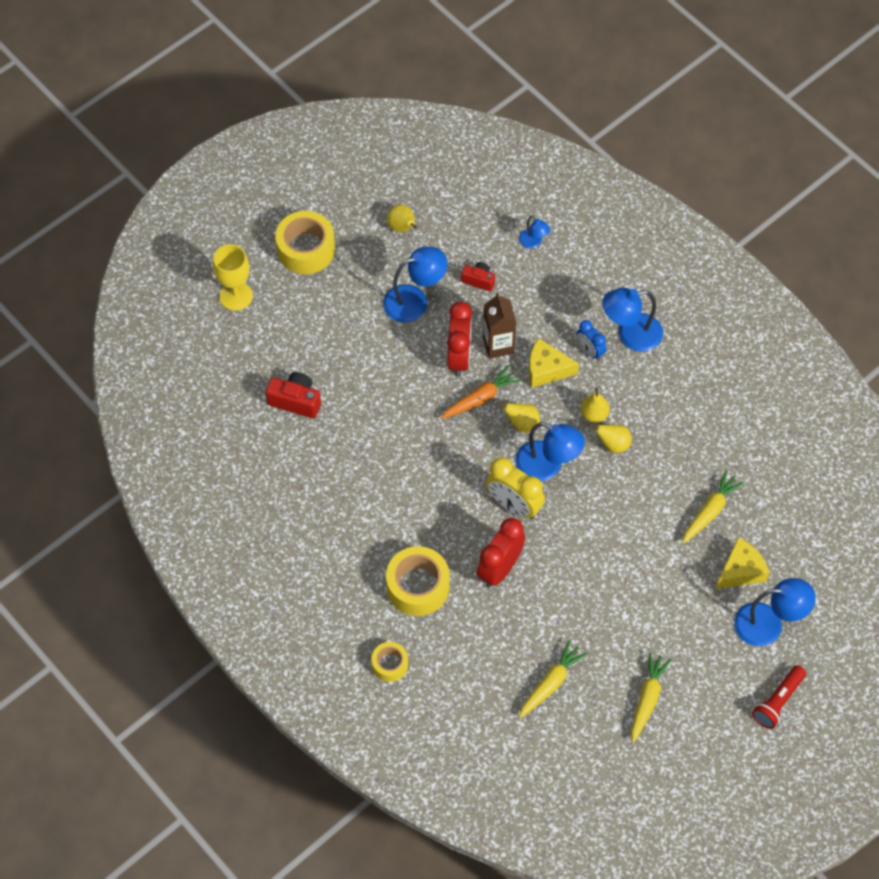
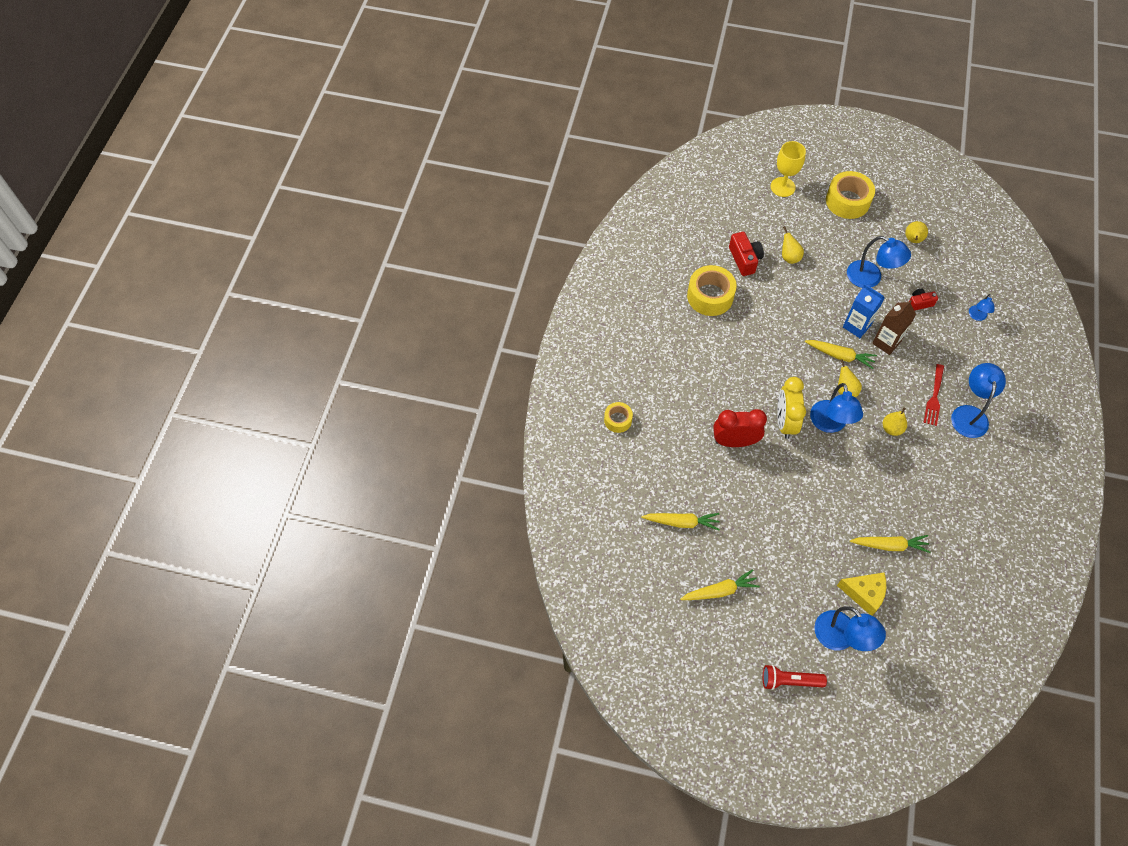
camera: 55 degrees right, 0 degrees up
(418, 586) = (682, 402): yellow tape -> yellow tape (710, 296)
(459, 357) = (856, 326): red clock -> blue carton
(479, 280) = (919, 303): red camera -> red camera turned 90 degrees counterclockwise
(480, 398) = (840, 356): orange carrot -> yellow carrot
(546, 369) = (896, 380): yellow cheese -> none
(590, 351) = (934, 397): blue clock -> red fork
(613, 444) = (881, 453): yellow pear -> yellow pear (789, 257)
(630, 334) = (969, 414): blue lamp -> blue lamp turned 60 degrees clockwise

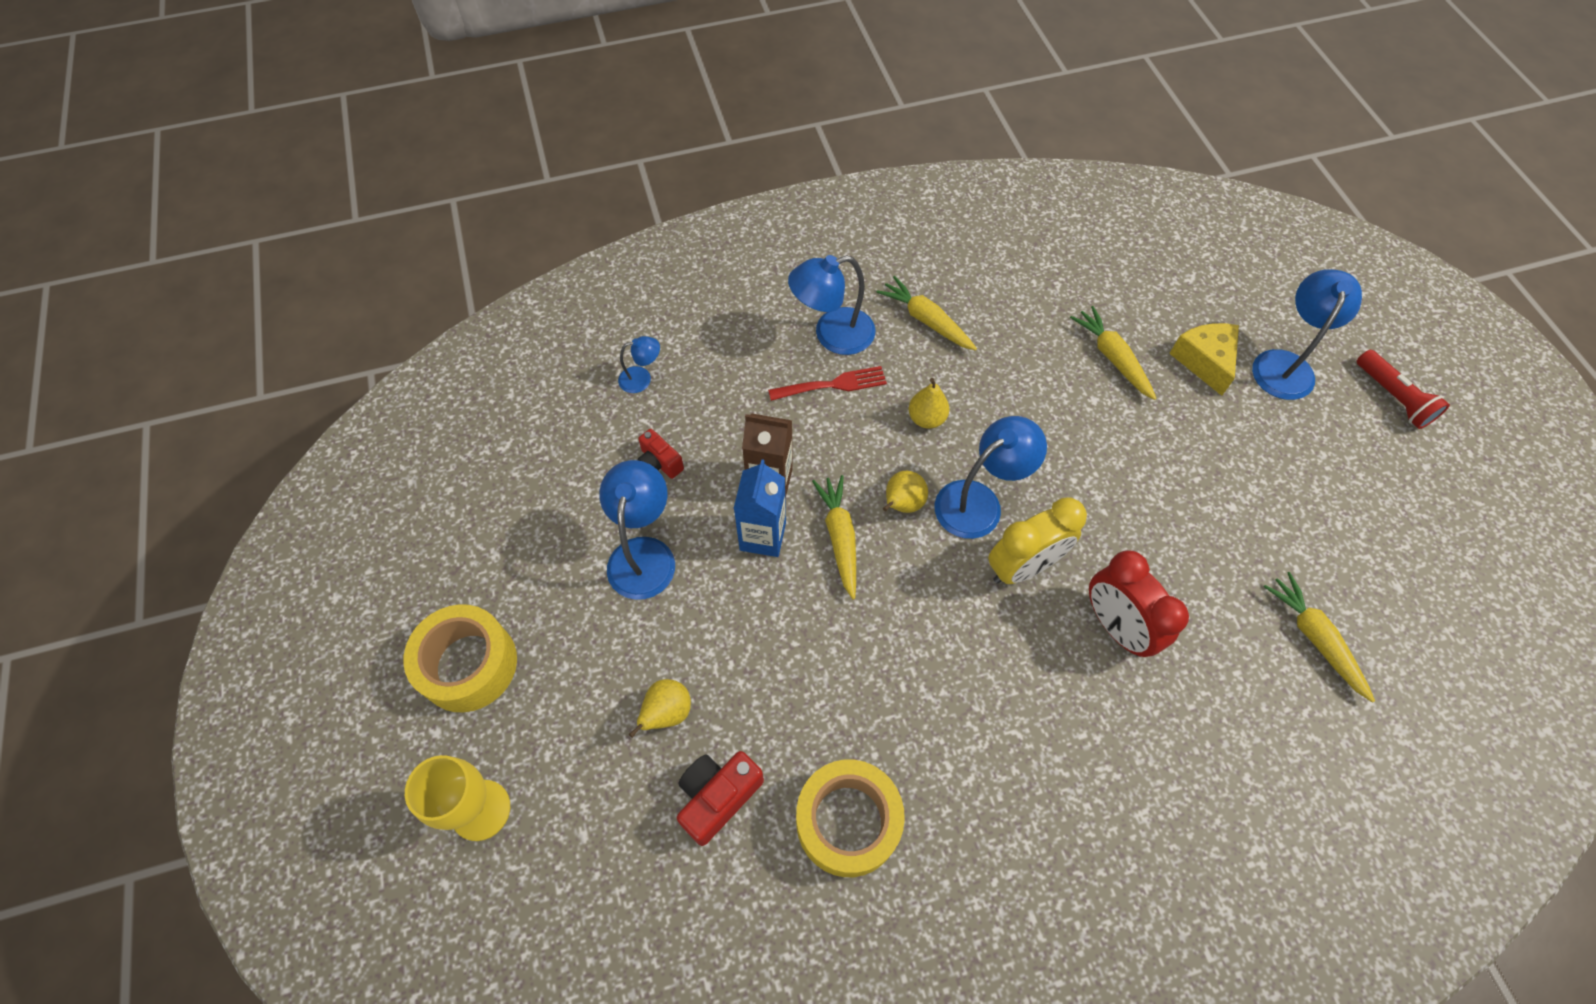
camera: 120 degrees left, 0 degrees up
(618, 420) = (1232, 853): yellow tape -> none
(720, 591) = (1363, 532): yellow carrot -> yellow carrot (926, 320)
(913, 240) = (520, 519): yellow pear -> none

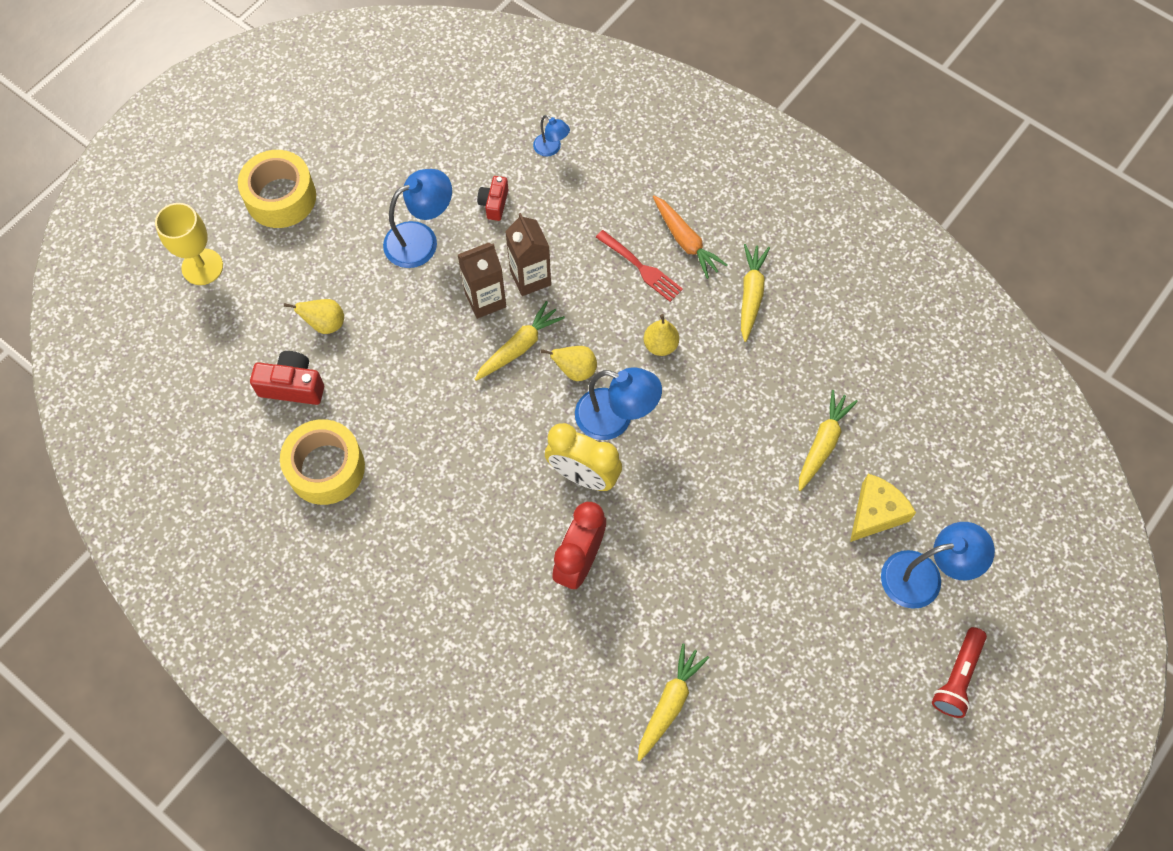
camera: 55 degrees right, 5 degrees up
(763, 536) = (485, 300): blue carton -> brown carton
(832, 335) = (685, 241): blue lamp -> orange carrot

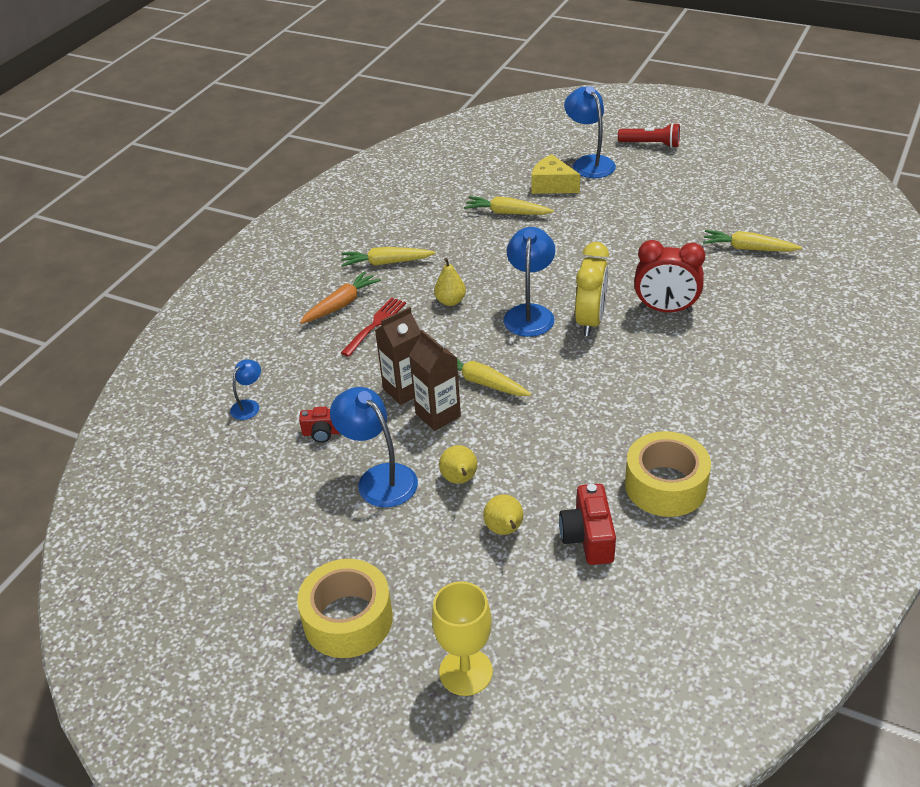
camera: 100 degrees left, 25 degrees down
(575, 370) = (492, 344): yellow pear -> yellow pear (460, 480)

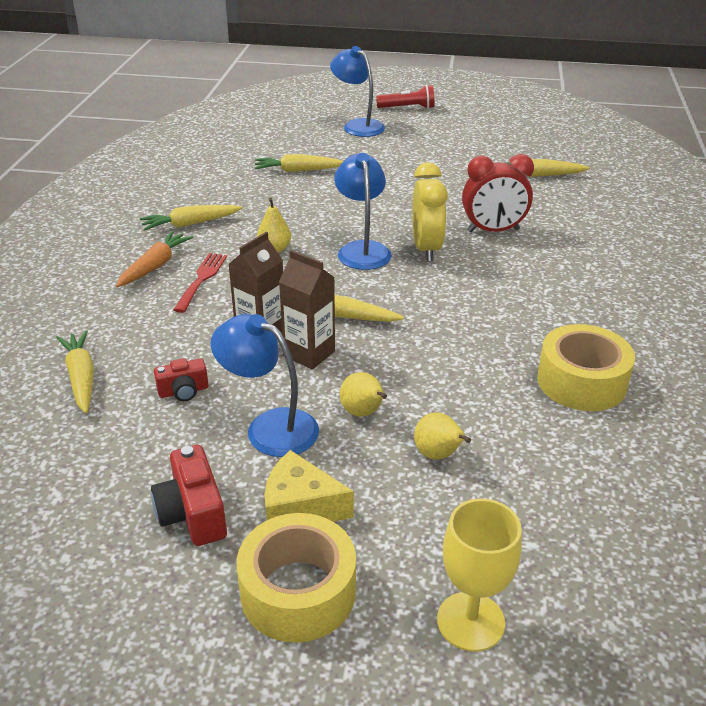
camera: 20 degrees left, 5 degrees down
(249, 406) = (81, 377): blue lamp -> yellow carrot
(552, 185) = (331, 145): yellow cheese -> yellow cheese (300, 507)
(588, 537) = (531, 445): red camera -> red camera (193, 513)

